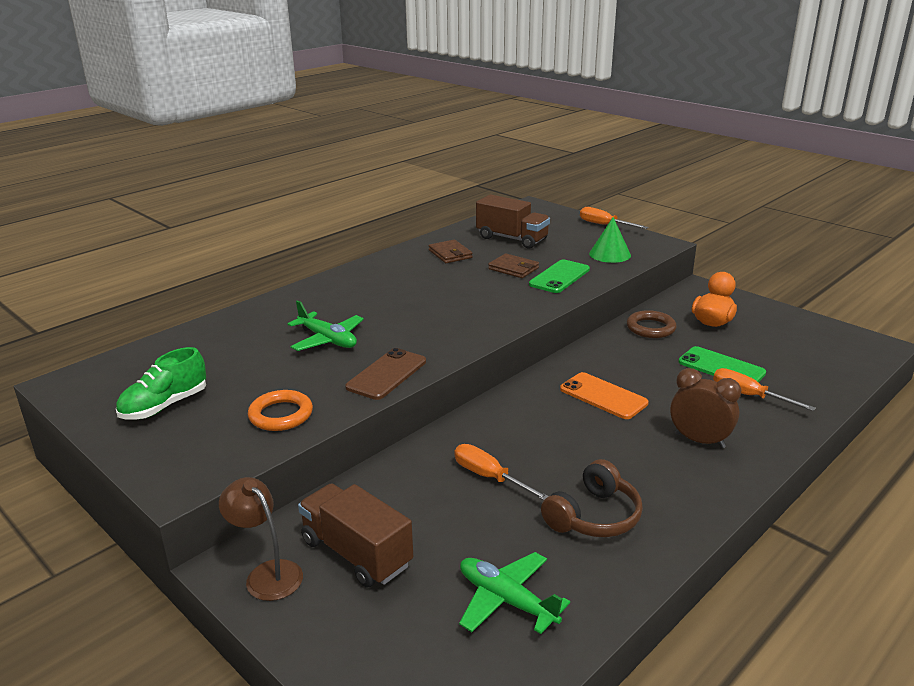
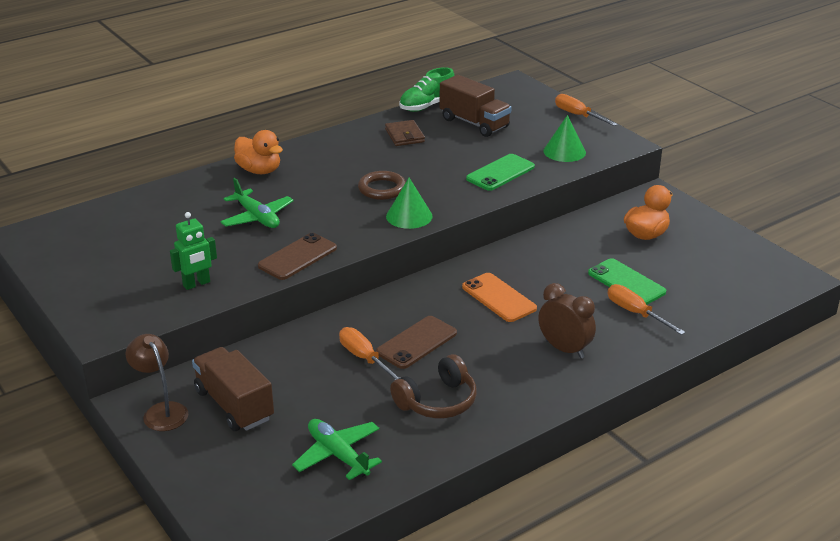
camera: 10 degrees right, 5 degrees up
(165, 406) = (104, 265): green shoe -> green shoe (427, 106)
(281, 415) = (196, 284): orange ring -> green robot
(315, 296) = (259, 170): none -> orange duck
(488, 323) = (409, 216): none -> green cone
(513, 268) = (459, 159): brown wallet -> none
(539, 453) = (417, 343): none -> brown phone
(650, 328) = (580, 234): brown ring -> brown ring (382, 189)

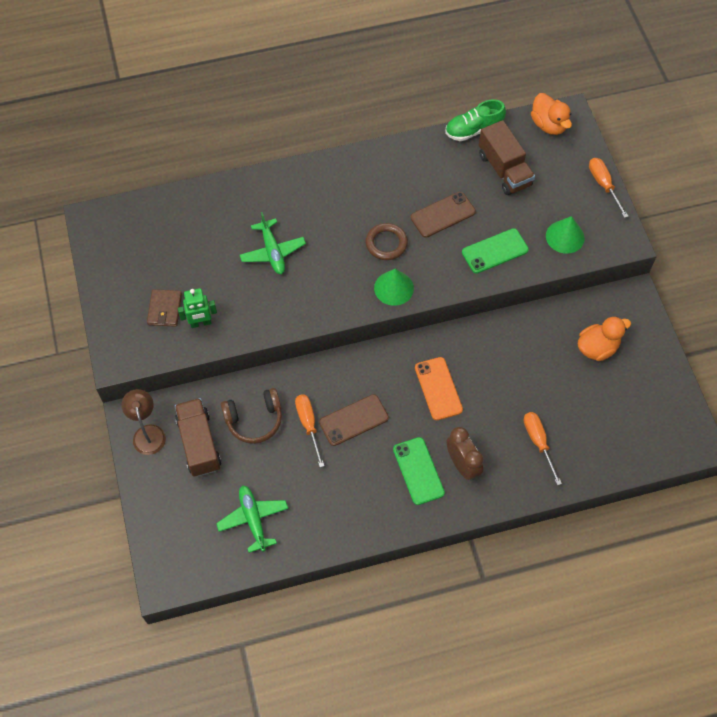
camera: 20 degrees right, 30 degrees up
(259, 170) = (295, 186): orange duck -> orange duck (548, 125)
(297, 257) = (286, 314): brown phone -> brown phone (443, 215)
(404, 135) = (435, 171): brown wallet -> brown wallet (165, 309)
(437, 401) = (343, 489): brown headphones -> brown headphones (254, 420)
(626, 282) = (549, 403): green phone -> green phone (418, 471)

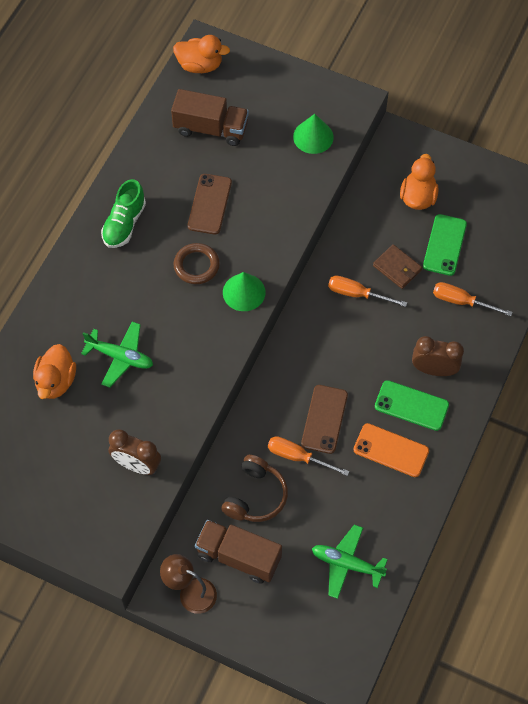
camera: 50 degrees left, 0 degrees up
(165, 309) = (95, 484): brown wallet -> brown wallet (397, 268)
(201, 323) = (137, 465): green robot -> brown clock
(220, 229) = (56, 381): none -> orange duck
(438, 388) = (352, 335): orange phone -> orange phone (391, 450)
(473, 130) = (151, 120): green shoe -> green shoe (124, 224)
(495, 251) = (279, 194): green phone -> green phone (444, 245)
(603, 185) = (292, 74): orange screwdriver -> orange screwdriver (357, 294)

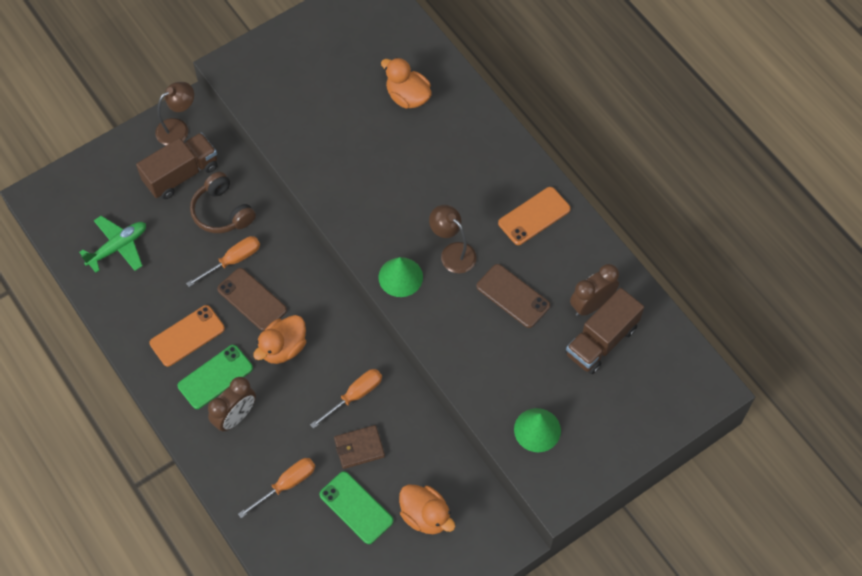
camera: 120 degrees right, 0 degrees up
(120, 357) = (399, 152): green plane -> none
(124, 224) = (534, 216): green shoe -> orange phone
(137, 465) = (293, 119): brown clock -> brown clock (591, 304)
(196, 265) = (453, 252): brown ring -> brown lamp
(200, 65) = (688, 370): orange duck -> orange duck (283, 348)

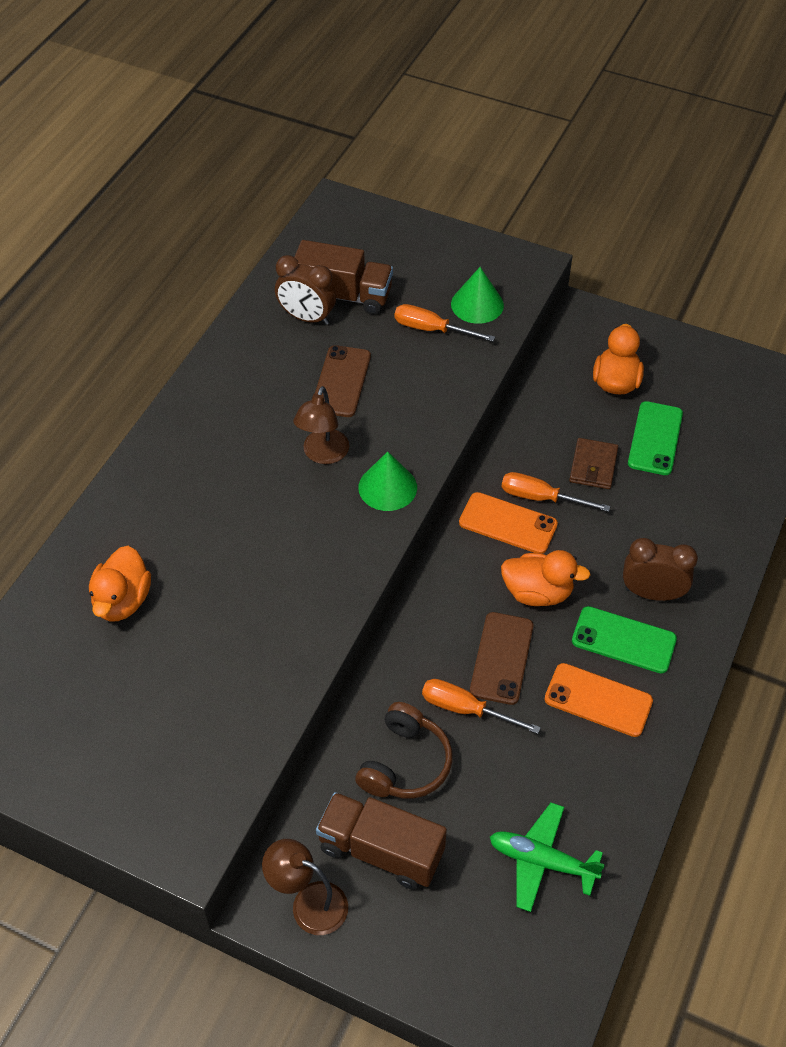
camera: 120 degrees left, 10 degrees down
(286, 484) = (683, 507): orange screwdriver -> orange screwdriver (431, 329)
(359, 448) = (593, 466): brown wallet -> brown wallet turned 60 degrees clockwise
(534, 216) = (227, 404): orange phone -> orange phone (508, 523)

